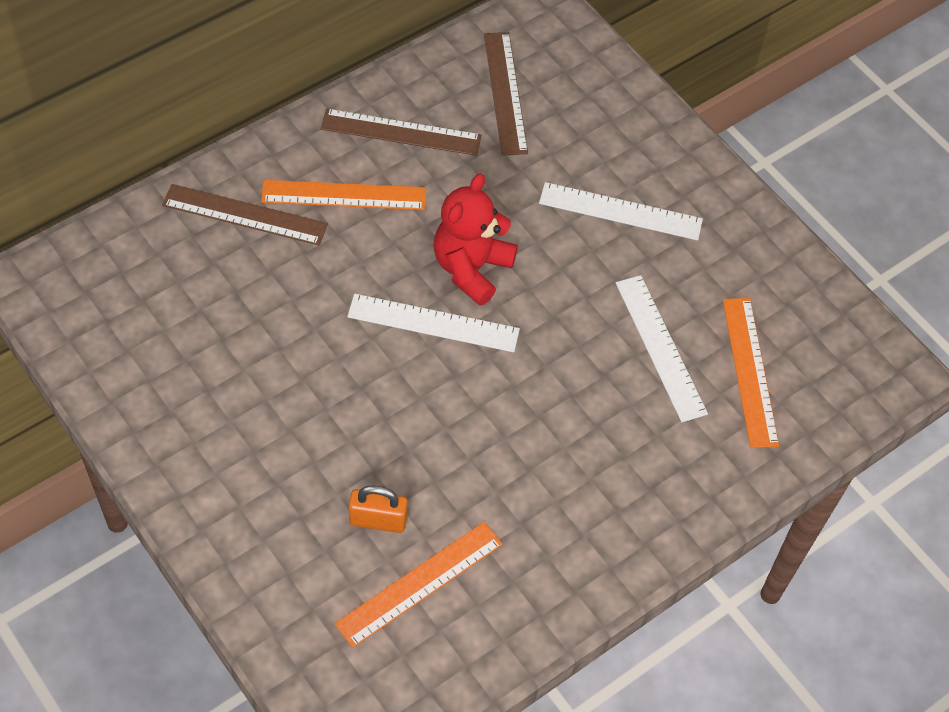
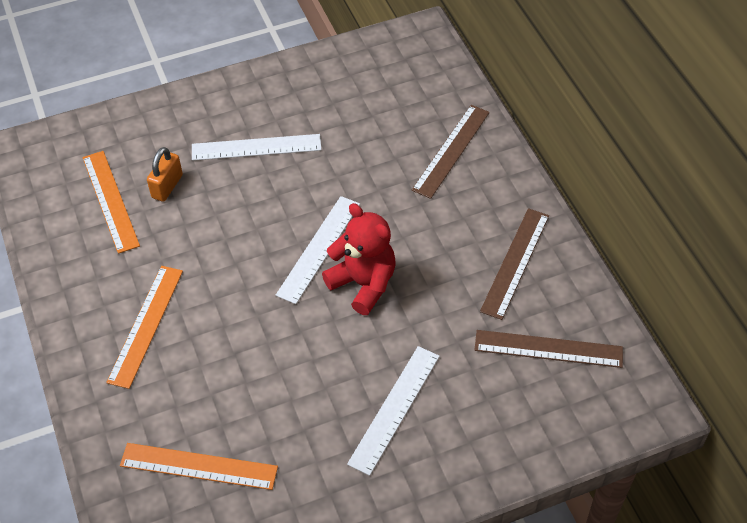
camera: 110 degrees right, 5 degrees down
(344, 195) = (456, 213): orange ruler -> orange ruler (146, 325)
(660, 347) = (245, 402): white ruler -> white ruler (256, 147)

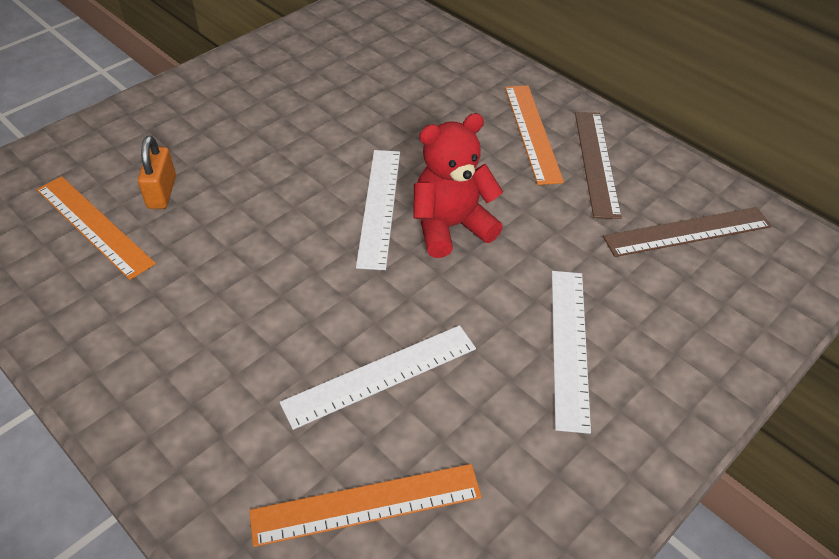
camera: 25 degrees left, 5 degrees down
(146, 325) = (206, 351): orange ruler -> orange ruler (532, 132)
(256, 147) = (251, 129): white ruler -> white ruler (380, 375)
(363, 284) = (451, 227): red teddy bear -> red teddy bear turned 45 degrees counterclockwise
(451, 150) = (465, 83): brown ruler -> none

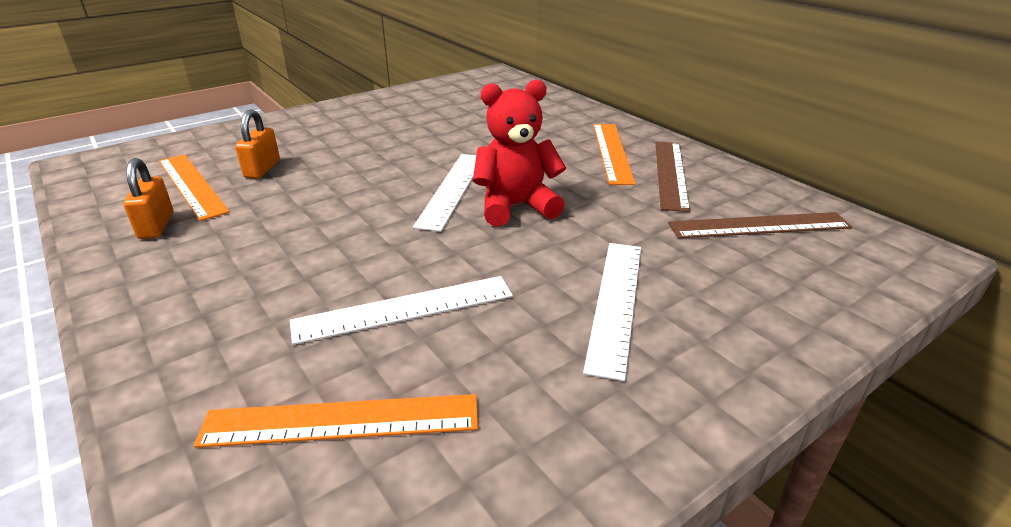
camera: 10 degrees right, 15 degrees down
(86, 291) = (156, 225): none -> orange padlock

